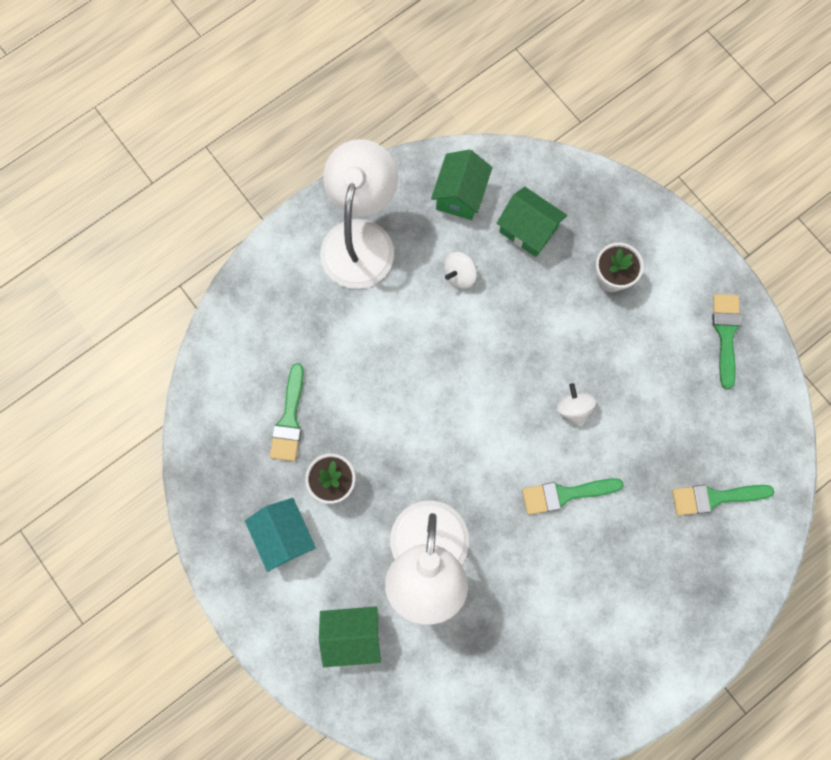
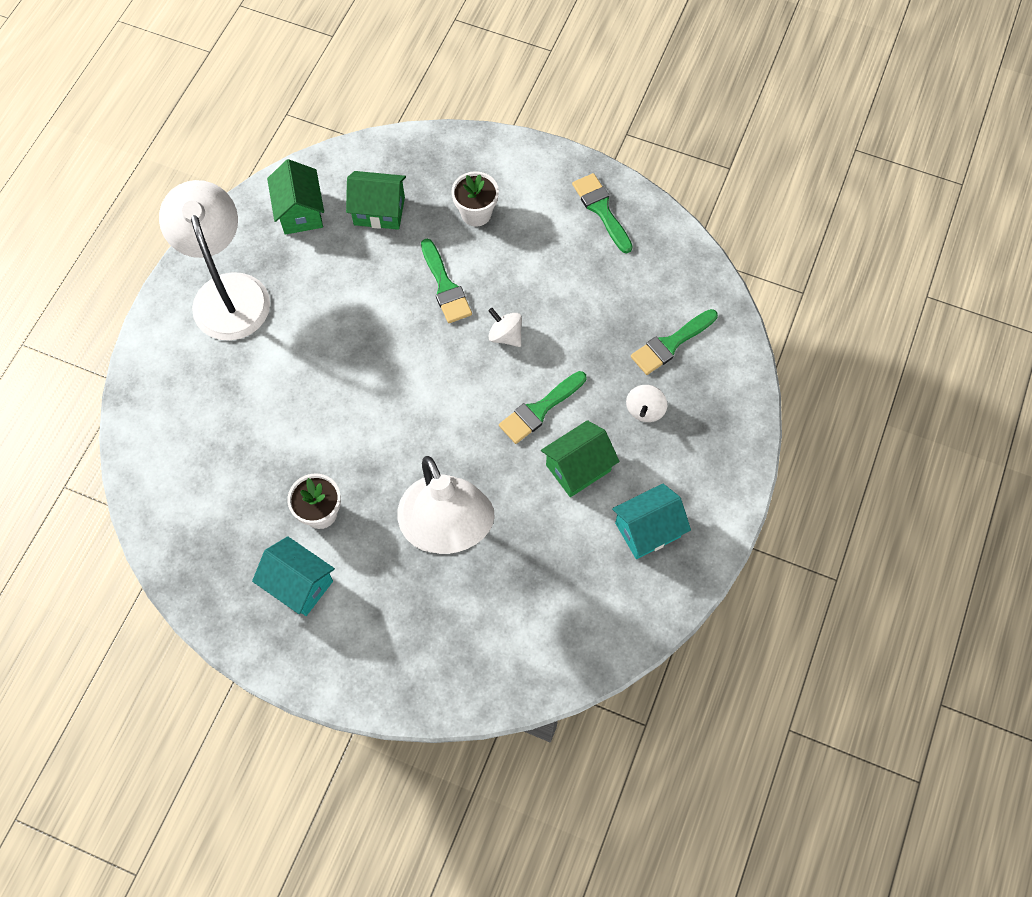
camera: 30 degrees left, 10 degrees down
(289, 419) = (246, 480): green brush -> green brush (445, 286)
(352, 634) = (414, 635): green house -> green house (578, 468)
(460, 275) = (338, 278): white spinning top -> white spinning top (645, 410)
(597, 657) = (647, 530): none -> turquoise house

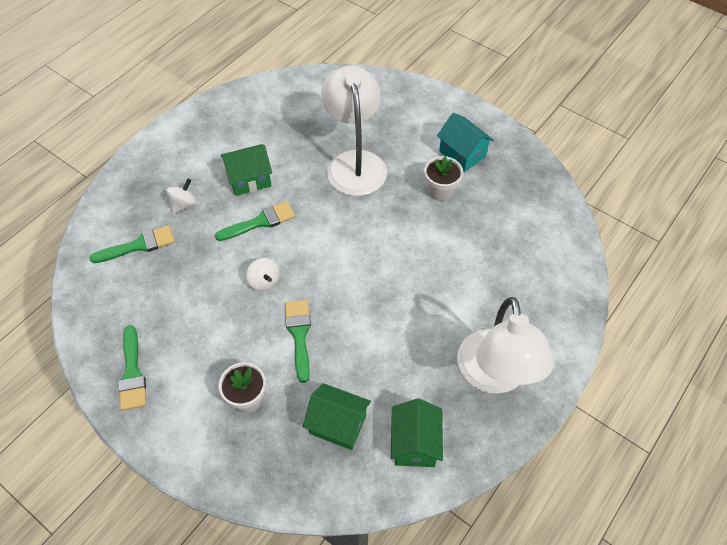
camera: 165 degrees left, 10 degrees down
(647, 530) = (220, 136): turquoise house -> none

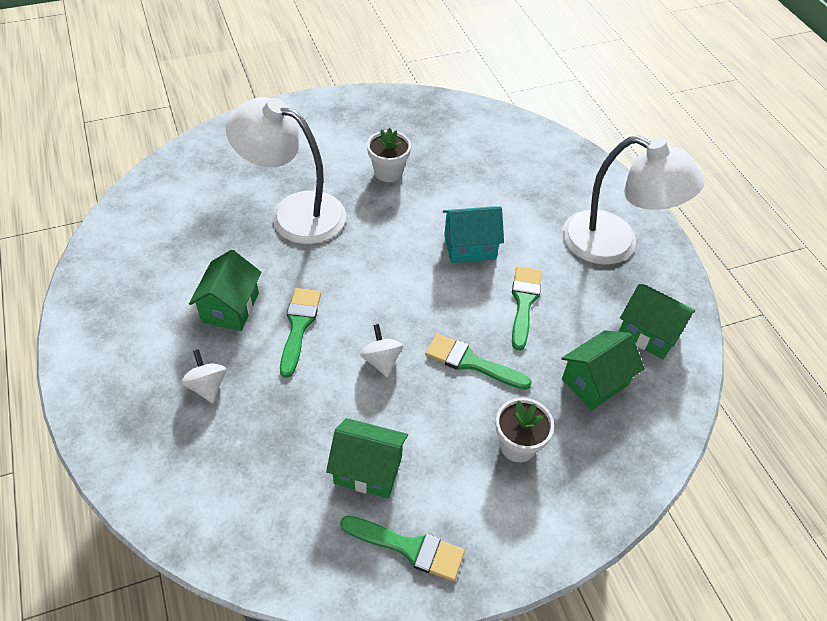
camera: 60 degrees left, 5 degrees down
(139, 245) = (226, 460): green brush -> green brush (524, 302)
(175, 320) = (368, 470): none -> green house
(264, 281) = (381, 360): white spinning top -> white spinning top turned 105 degrees counterclockwise
(462, 154) = (359, 135): turquoise house -> turquoise house (470, 247)

